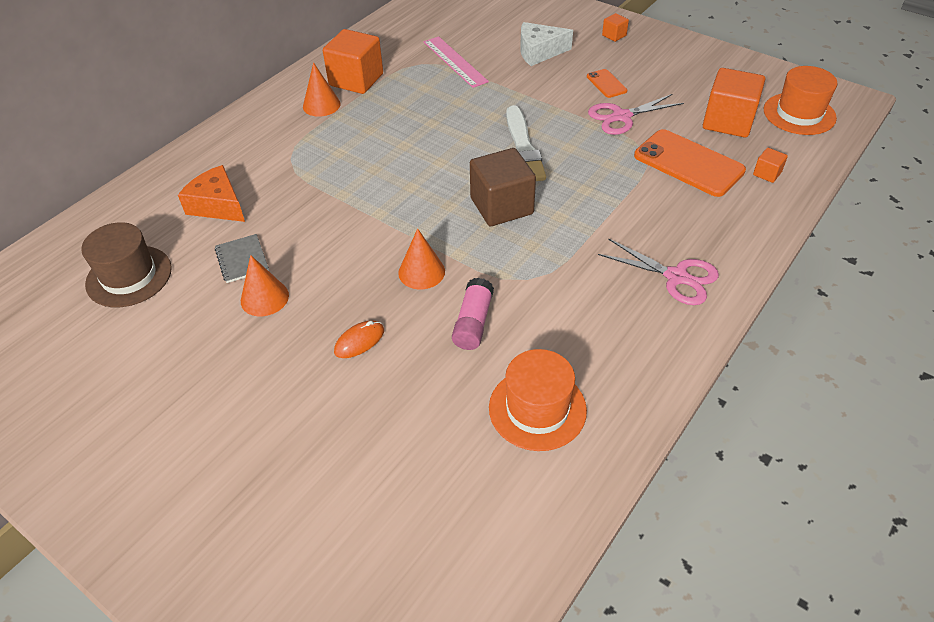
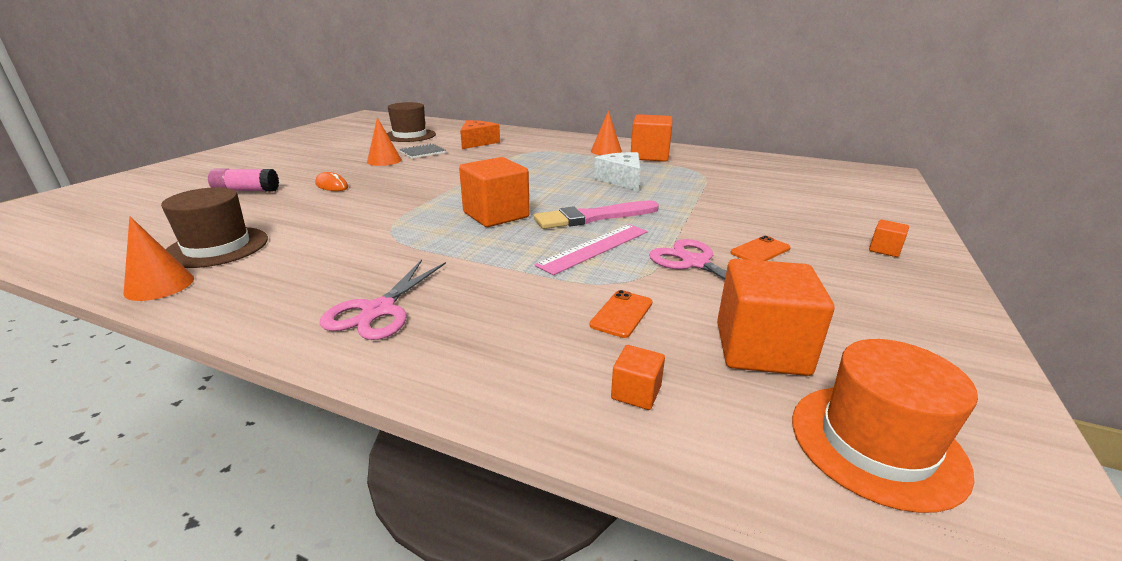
camera: 75 degrees right, 20 degrees down
(421, 272) = (405, 195): orange cone -> orange cone (159, 285)
(455, 61) = (716, 181): pink ruler -> pink ruler (594, 248)
(473, 322) = (337, 216): pink glue stick -> pink glue stick (247, 191)
(501, 206) = (496, 215): brown cube -> orange cube
(523, 148) = (593, 217): white brush -> pink brush
(537, 409) = (217, 247): orange hat -> brown hat
(539, 52) = (782, 212): white cheese -> white cheese (621, 180)
(688, 163) = (621, 314): orange phone -> orange phone, size x0.49

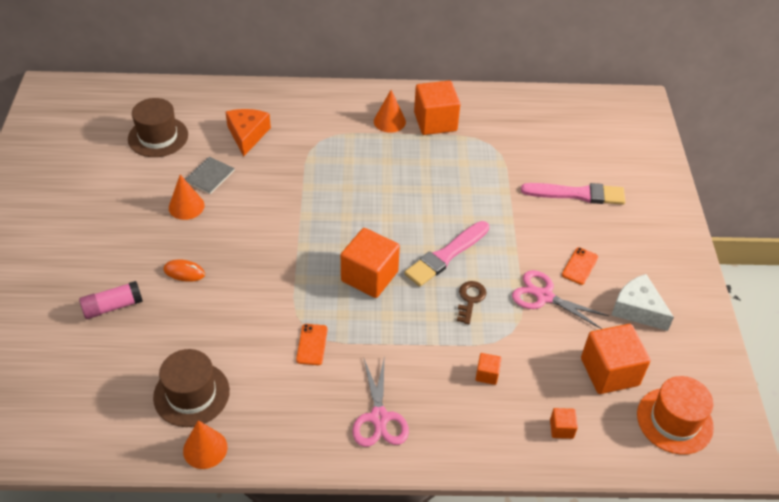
camera: 25 degrees left, 20 degrees up
(594, 248) = (470, 299): pink ruler -> brown key
(621, 180) = (435, 182): white cheese -> white cheese (637, 309)
(621, 314) = (524, 368): orange phone -> orange phone (312, 344)
(782, 207) = (577, 194): none -> pink brush
(884, 250) = (656, 238): orange cube -> orange cube (487, 374)

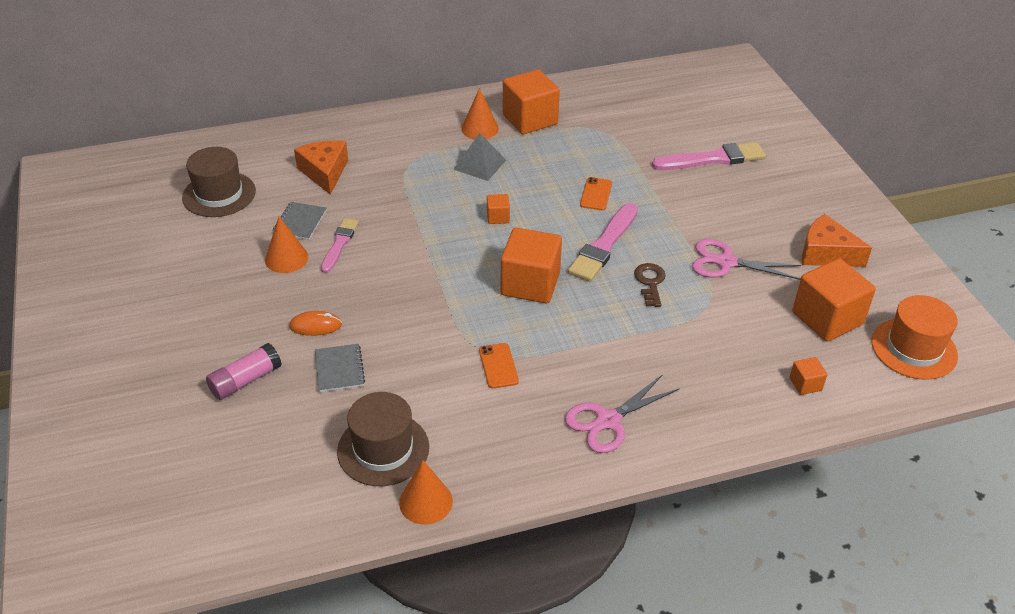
camera: 15 degrees left, 5 degrees down
(187, 315) = (339, 369): none -> grey notebook
(232, 203) = (339, 244): none -> pink brush
(375, 155) = (480, 164): none -> grey pyramid
(379, 418) = (608, 421): pink scissors -> pink scissors turned 75 degrees clockwise
(487, 374) = (703, 351): orange cube -> orange cube (498, 217)
(580, 266) = (748, 226): orange phone -> orange phone (596, 194)
(637, 309) = (826, 253): white cheese -> orange cheese

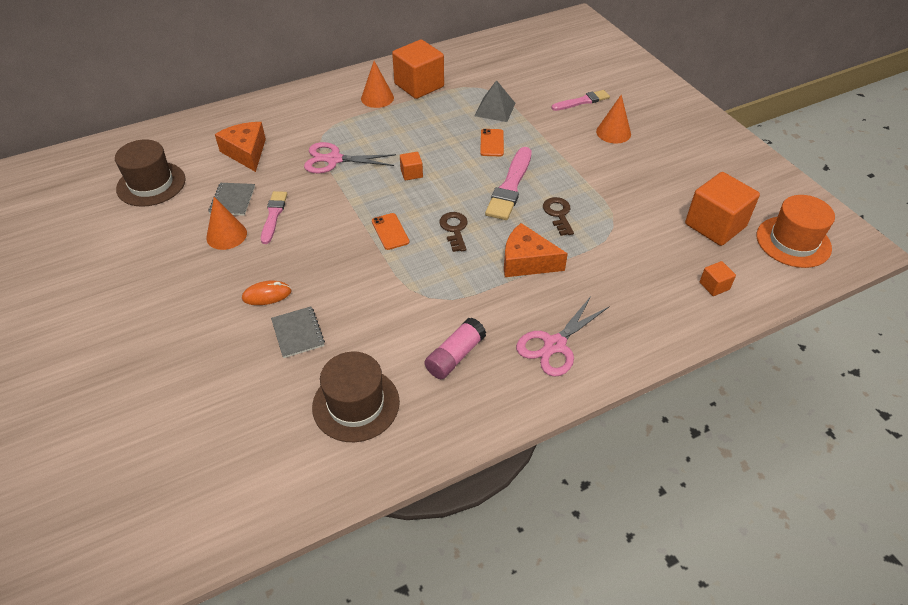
camera: 10 degrees left, 5 degrees up
(245, 380) = (210, 357): pink glue stick -> pink glue stick (455, 356)
(426, 501) = (407, 449): orange cone -> orange cone (613, 132)
(480, 164) = (384, 129): grey pyramid -> grey pyramid (495, 109)
(498, 366) = (444, 308): orange phone -> orange phone (390, 231)
(530, 284) = (454, 229): orange cube -> brown key
(712, 159) = (582, 101): pink brush -> pink brush, size x0.63
(726, 262) = (617, 188): pink scissors -> pink scissors (334, 160)
(826, 253) = (698, 170): orange cheese -> orange cheese (526, 261)

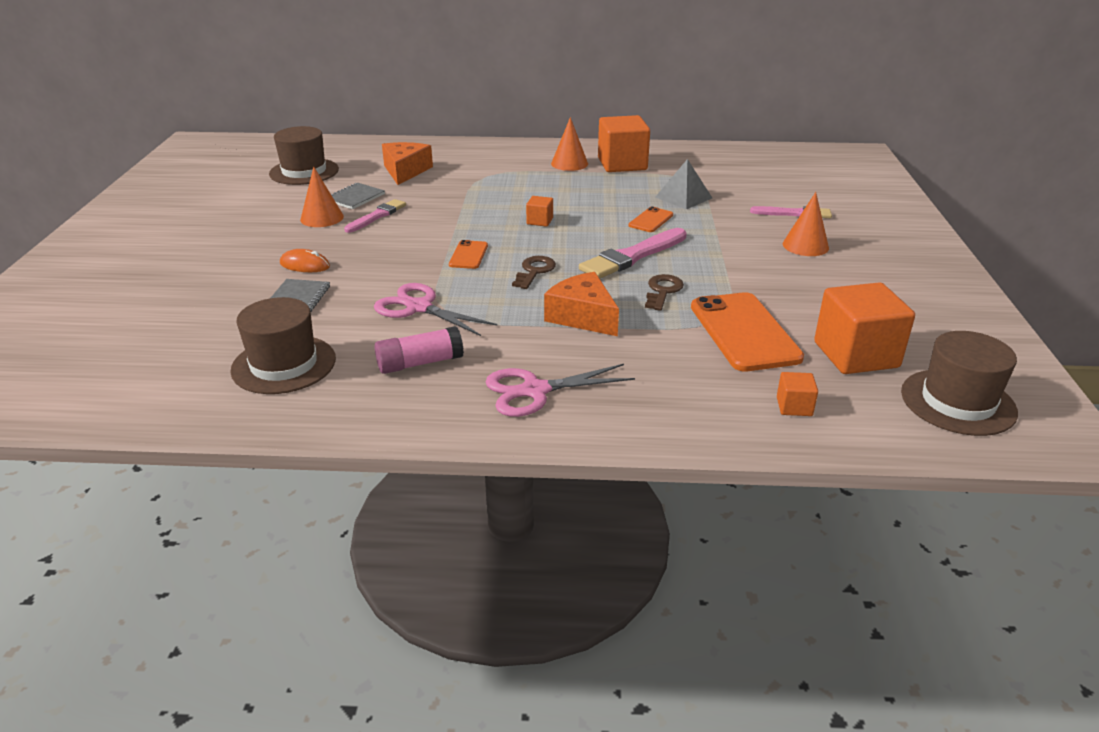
camera: 30 degrees right, 15 degrees down
(334, 160) = (477, 194): pink scissors -> pink scissors (419, 307)
(638, 232) = (744, 332): none -> orange phone
(793, 242) = (958, 402): orange hat -> brown hat

